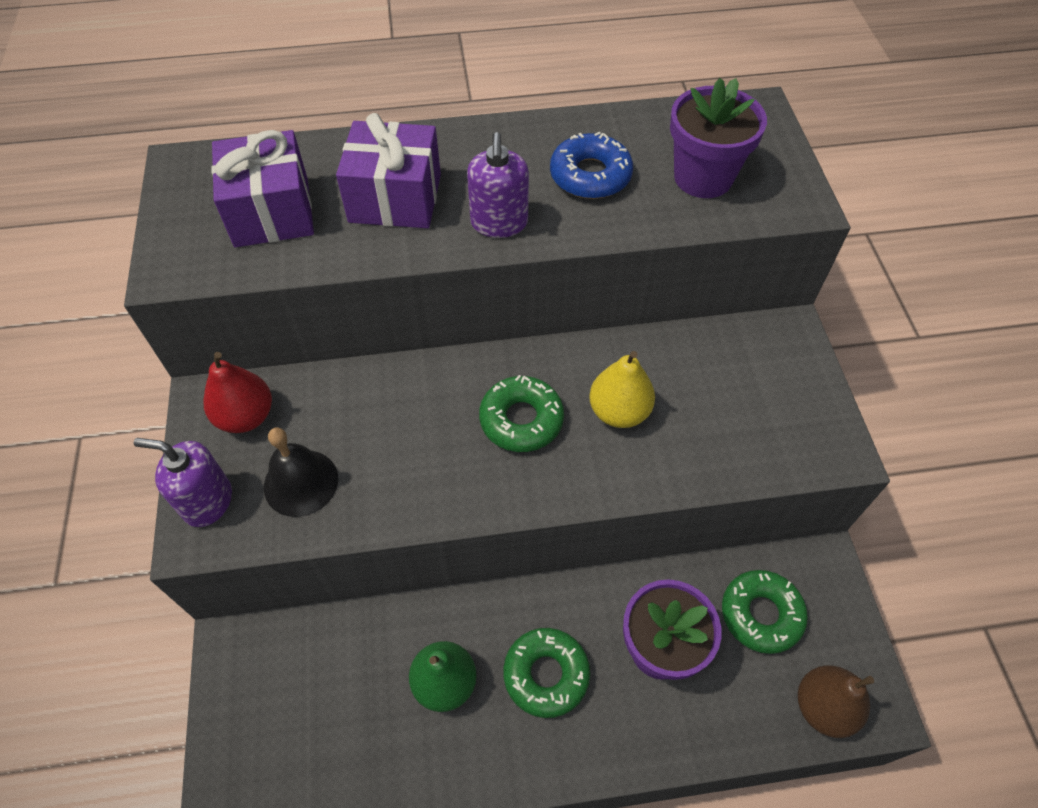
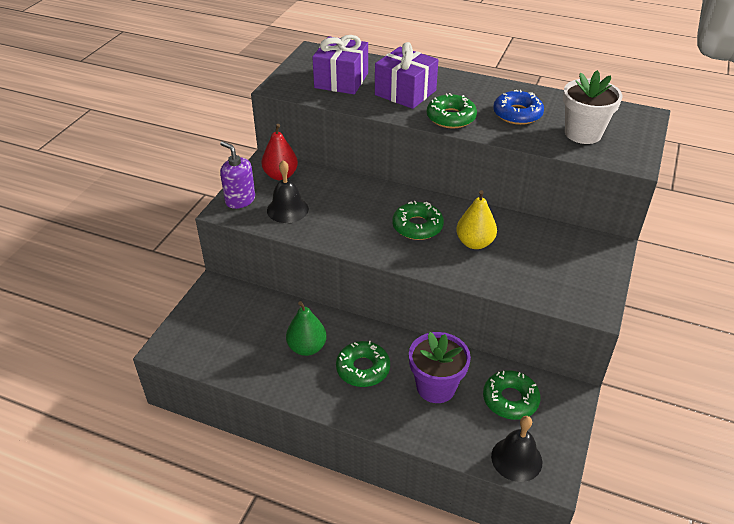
camera: 30 degrees right, 15 degrees down
(499, 223) = (451, 118): purple soap dispenser -> green donut
(703, 177) = (583, 133): purple flower pot -> white flower pot
(823, 707) = (516, 459): brown pear -> black bell

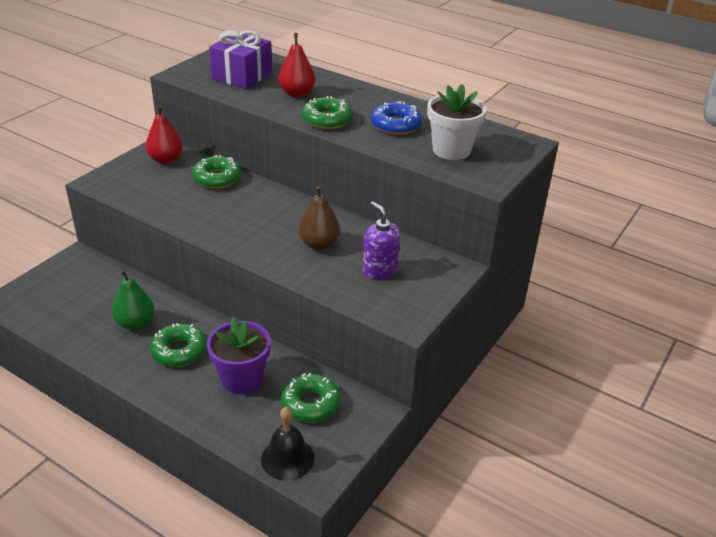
camera: 10 degrees right, 5 degrees down
(240, 200) = (115, 175): purple soap dispenser -> purple soap dispenser (379, 270)
(287, 209) = (155, 189): black bell -> none
(405, 93) = (297, 93): purple gift -> red pear
(417, 226) = (271, 222): green donut -> green donut (217, 178)
(474, 243) = (319, 244): yellow pear -> brown pear

